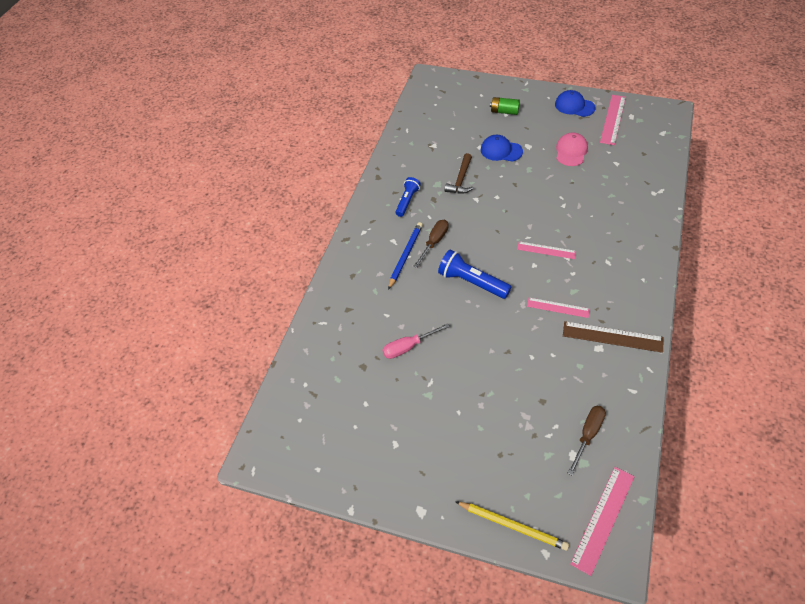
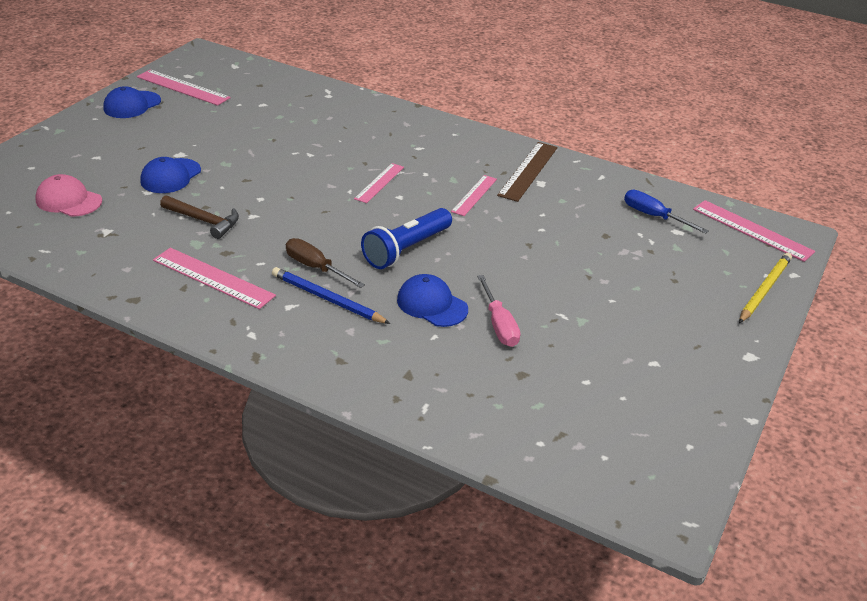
camera: 85 degrees left, 15 degrees down
(407, 201) = (213, 278): blue flashlight -> pink ruler
(417, 307) = (432, 304): none -> blue cap
(504, 111) = (90, 156): green battery -> none
(571, 151) = (217, 127): pink cap -> pink cap (68, 200)
(587, 435) = (653, 216): brown screwdriver -> blue screwdriver

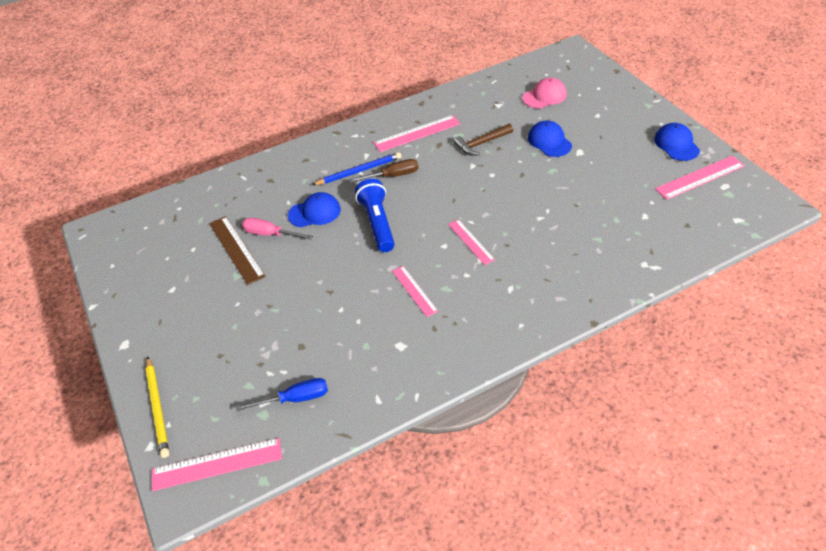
camera: 130 degrees right, 10 degrees up
(528, 171) = (424, 347): brown ruler -> brown ruler (236, 249)

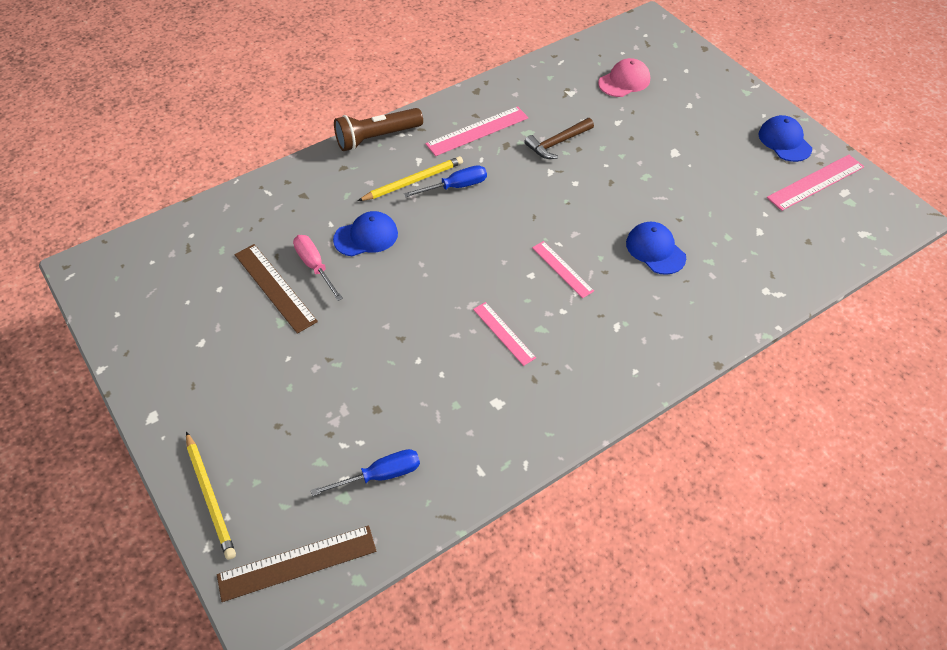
camera: 10 degrees left, 5 degrees up
(217, 464) = (297, 563): pink ruler -> brown ruler
(270, 234) = (315, 266): pink screwdriver -> pink screwdriver turned 45 degrees clockwise
(335, 138) = (377, 138): none -> brown flashlight
(359, 171) = (413, 181): blue pencil -> yellow pencil
(377, 223) = (446, 248): blue flashlight -> none
(393, 176) = (456, 187): brown screwdriver -> blue screwdriver
(549, 141) = (637, 139): blue cap -> blue cap (655, 250)

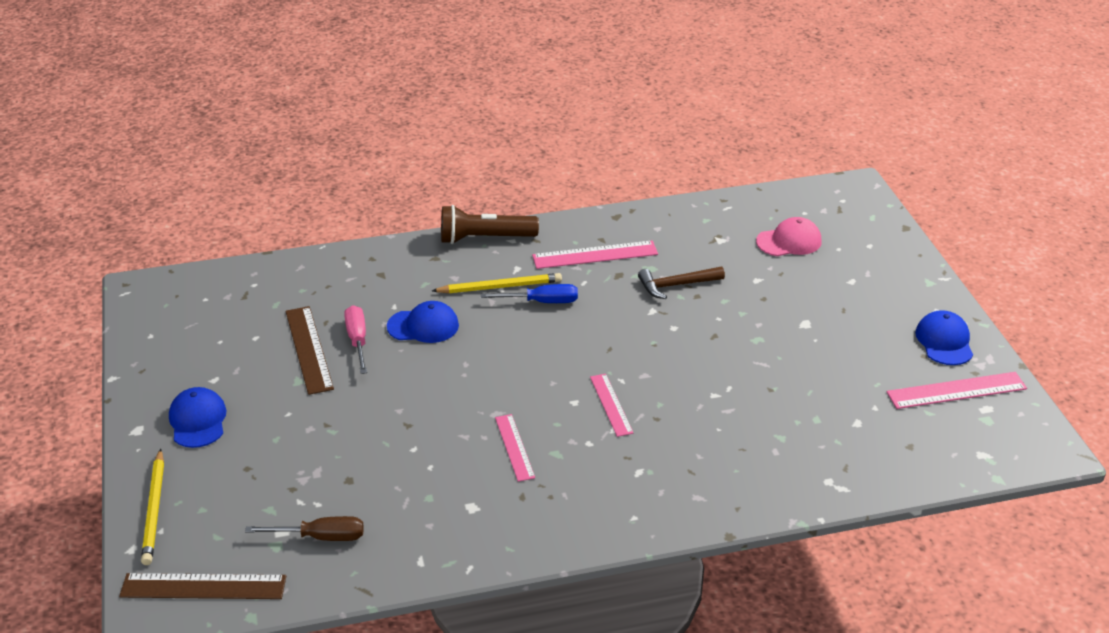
camera: 20 degrees right, 15 degrees down
(380, 475) = (320, 537): blue screwdriver -> brown screwdriver
(655, 250) = (725, 412): blue cap -> blue cap (198, 421)

